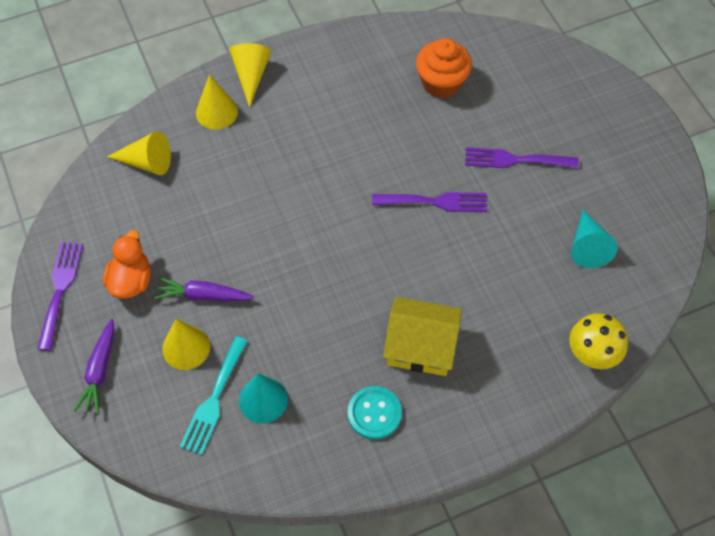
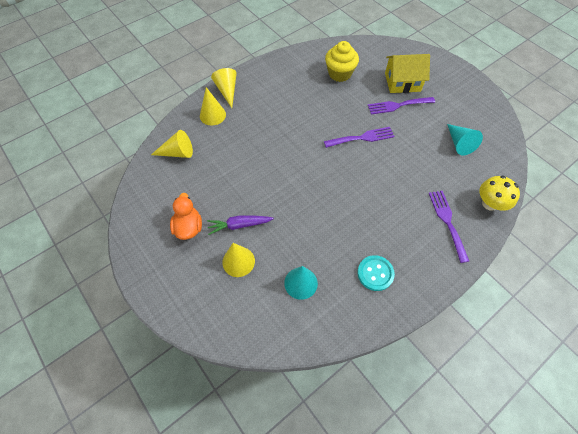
camera: 15 degrees left, 0 degrees up
(60, 289) = (142, 244): purple fork -> purple fork (447, 221)
(99, 371) = (184, 292): purple carrot -> none
(214, 400) = (268, 292): turquoise fork -> none
(421, 346) = (387, 224): yellow house -> yellow house (402, 82)
(441, 83) = (339, 73): orange cupcake -> yellow cupcake

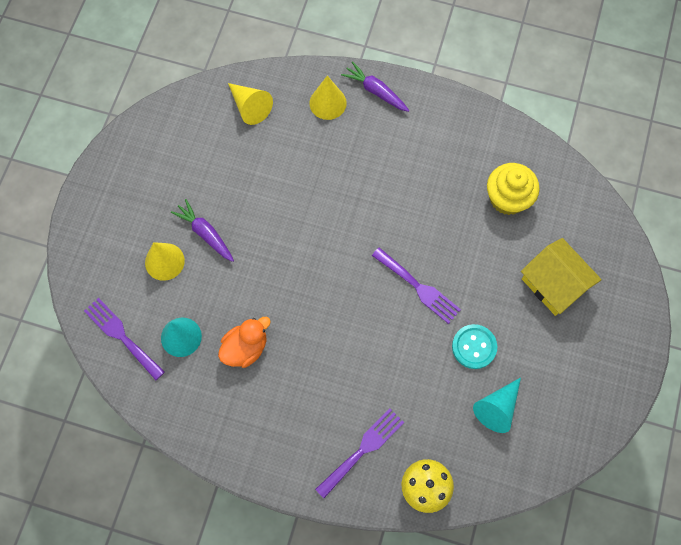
camera: 55 degrees right, 10 degrees up
(189, 227) = (169, 187): orange duck -> orange duck (245, 348)
(227, 91) = (375, 91): yellow cone -> purple carrot
(375, 273) = (241, 405): turquoise button -> turquoise button (474, 347)
(397, 105) = (506, 300): purple fork -> purple fork (121, 336)

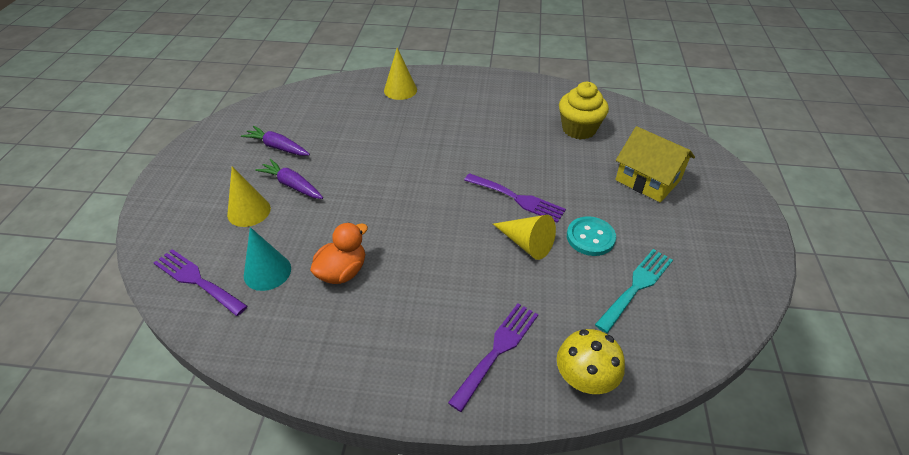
camera: 10 degrees left, 25 degrees down
(250, 107) = (330, 99): yellow cone -> yellow cone (526, 243)
(375, 91) = (441, 79): purple carrot -> purple carrot (278, 147)
(497, 408) = (636, 286): turquoise cone -> turquoise fork

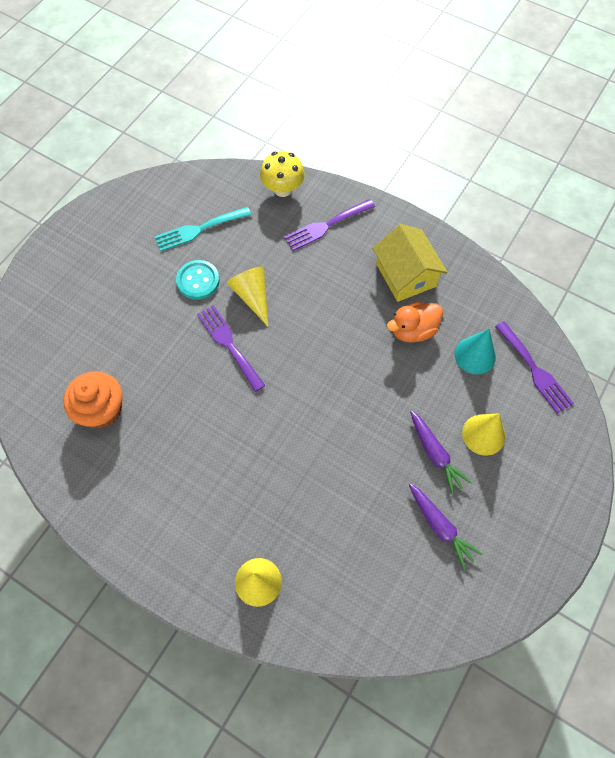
camera: 155 degrees left, 20 degrees up
(579, 129) = (102, 410): yellow cupcake -> orange cupcake
(648, 180) = (98, 316): yellow house -> yellow house (406, 275)

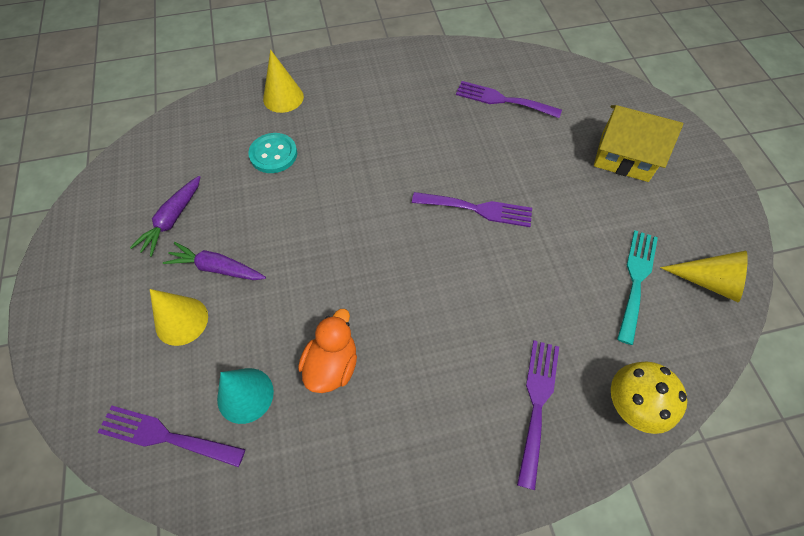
camera: 135 degrees right, 5 degrees down
(102, 410) = (502, 100): orange cupcake -> purple fork
(198, 281) = (570, 235): turquoise button -> turquoise button (273, 154)
(252, 296) = (510, 263): yellow cone -> yellow cone (708, 281)
(406, 275) = (396, 424): yellow house -> yellow house (624, 156)
(440, 526) = (172, 220): purple carrot -> purple carrot turned 75 degrees counterclockwise

